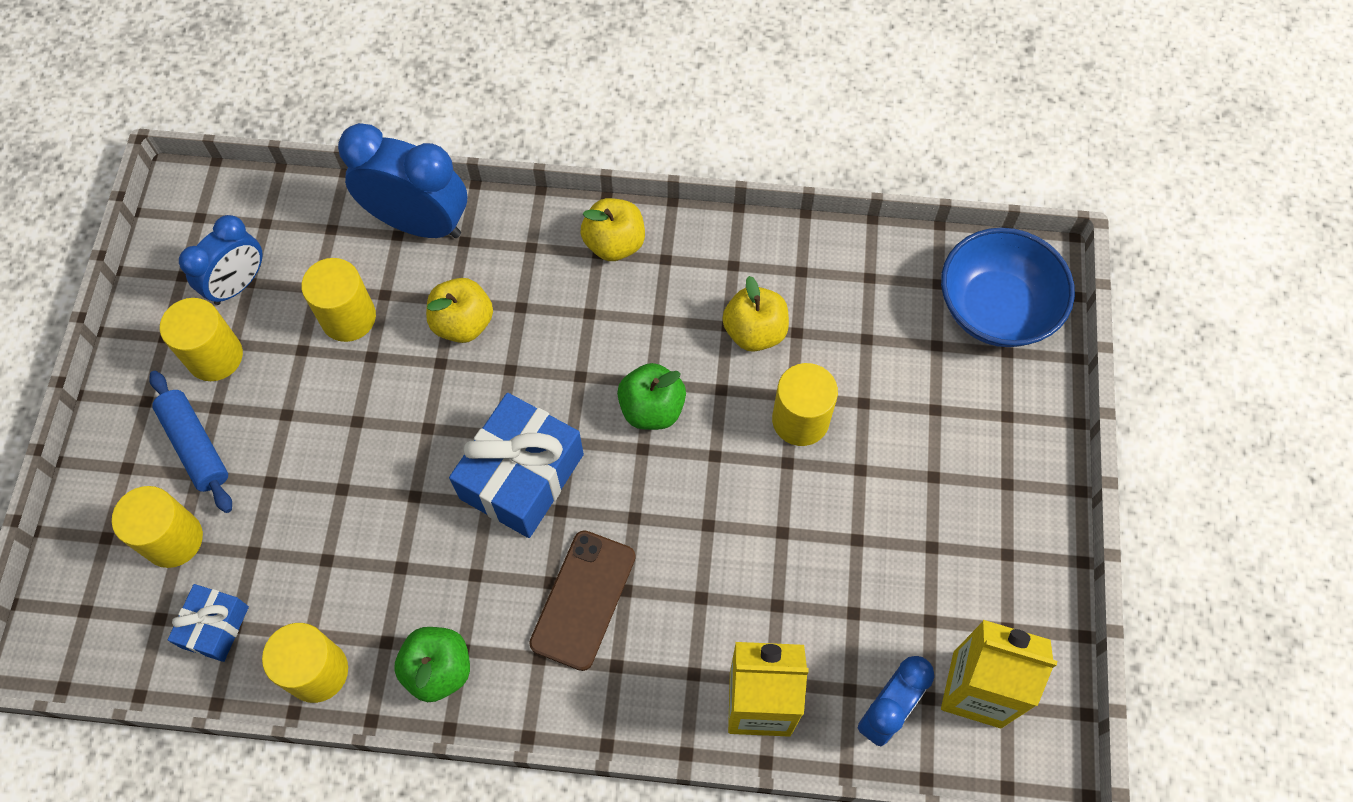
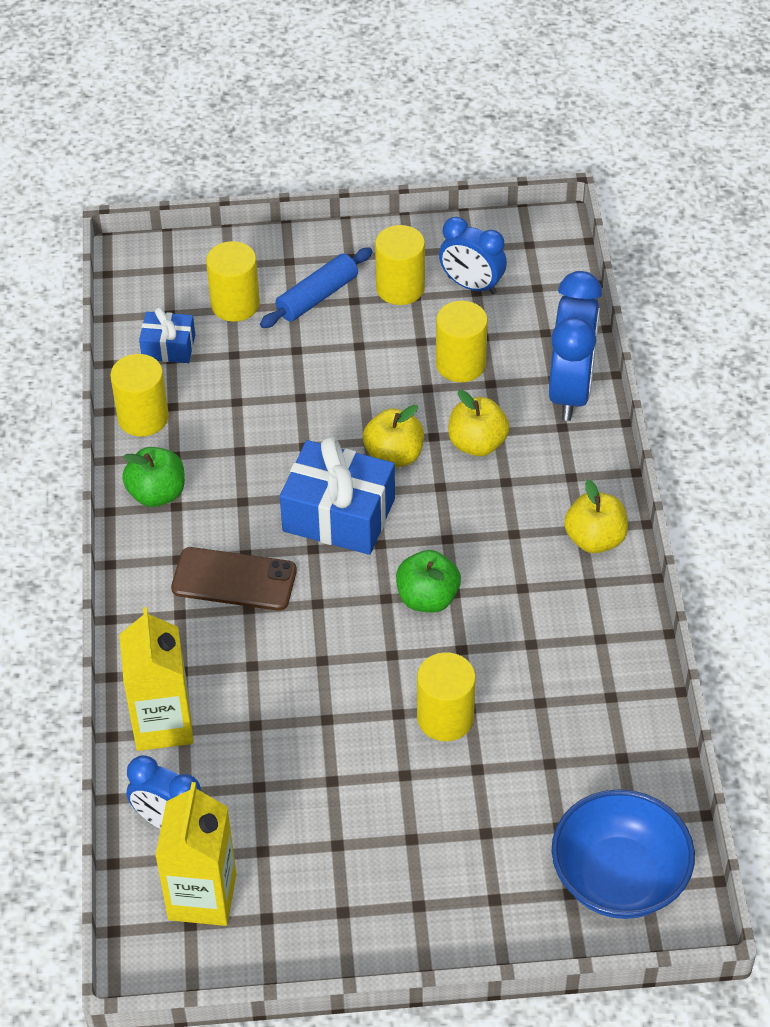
camera: 80 degrees right, 15 degrees down
(754, 331) = (531, 667): yellow apple -> yellow apple (394, 455)

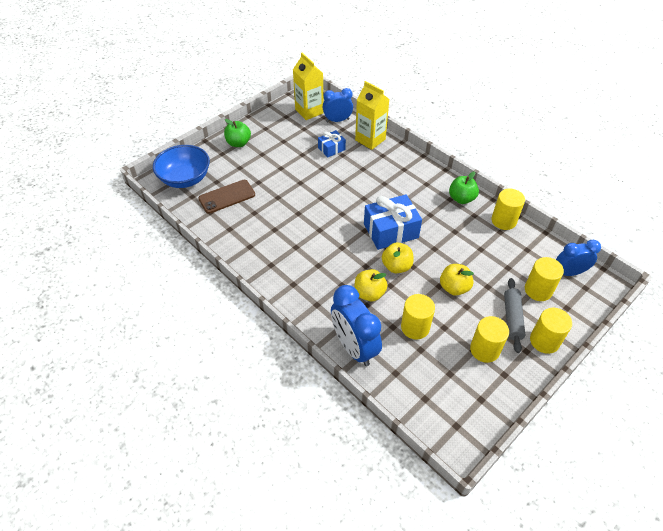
camera: 140 degrees right, 0 degrees up
(168, 347) = (535, 253): blue gift -> blue gift (331, 149)
(234, 579) = (400, 188): brown phone -> brown phone (227, 197)
(317, 297) = (512, 318): blue rolling pin -> grey rolling pin
(427, 598) = (327, 222): green apple -> green apple (238, 143)
(445, 718) = (283, 190): yellow cylinder -> yellow cylinder (544, 341)
(471, 285) = (456, 376): blue clock -> blue clock (569, 272)
(595, 539) = (283, 283): yellow apple -> yellow apple (454, 287)

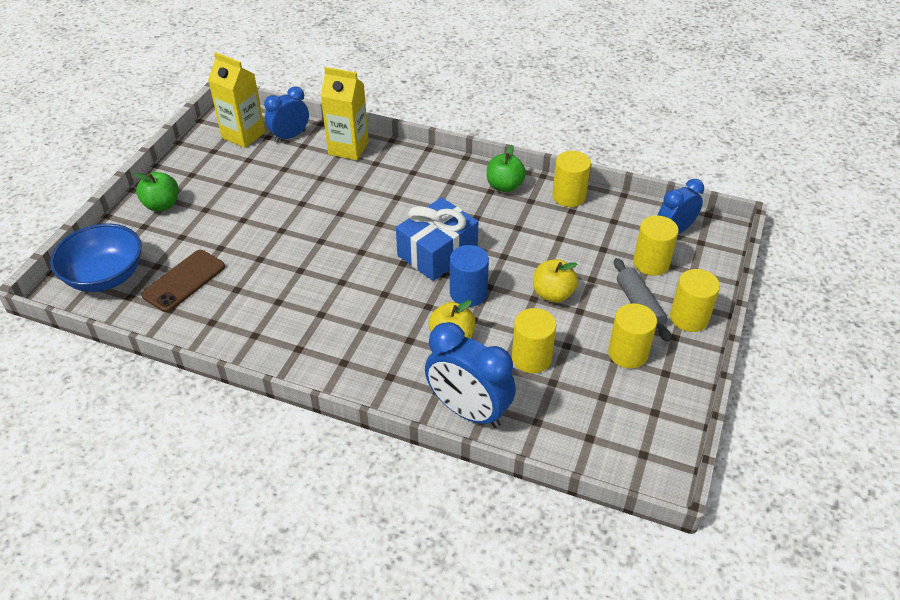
camera: 25 degrees left, 5 degrees down
(331, 149) = (301, 174): blue gift -> none
(396, 266) = (468, 293): yellow apple -> blue cylinder

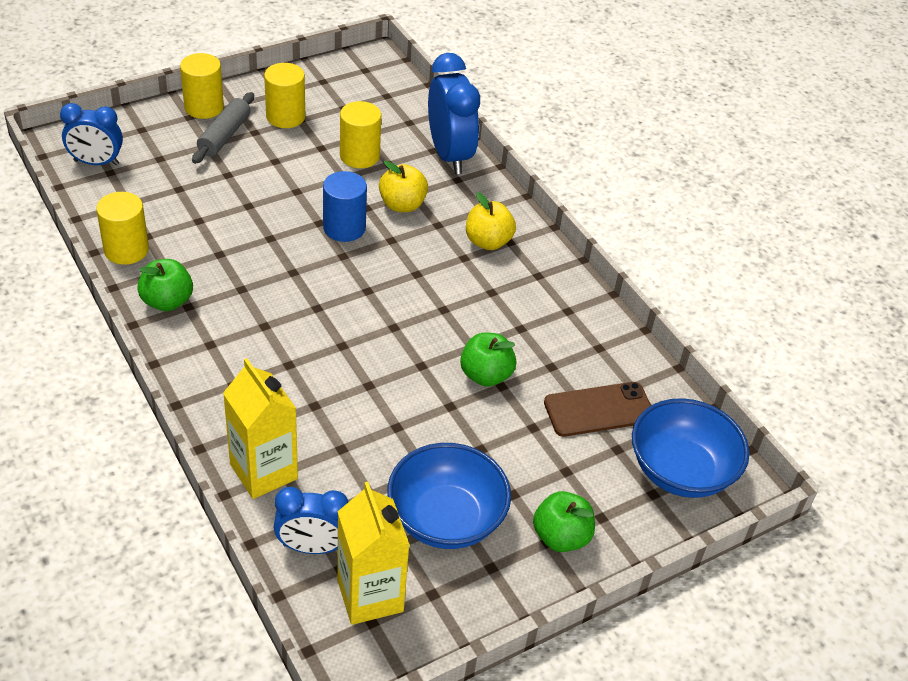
camera: 145 degrees left, 0 degrees up
(233, 180) = (446, 518): none -> blue bowl
(275, 258) = (486, 375): none -> green apple
(437, 252) = (324, 279): blue gift -> none
(553, 294) = (277, 184): yellow apple -> yellow apple (488, 241)
(651, 263) = (161, 154): yellow cylinder -> none

